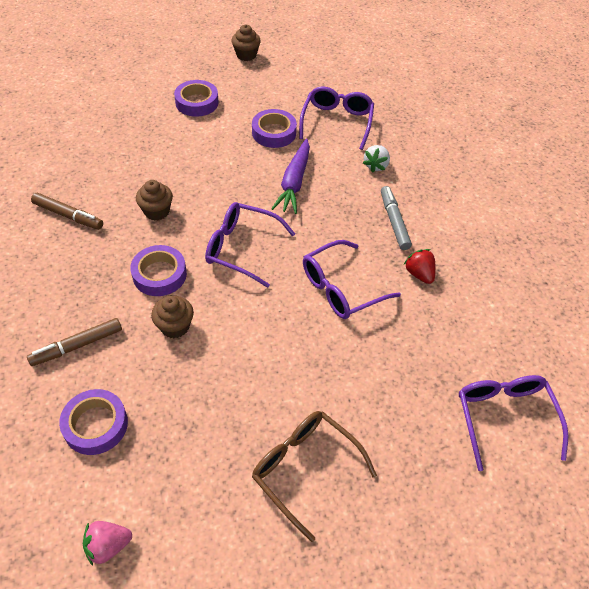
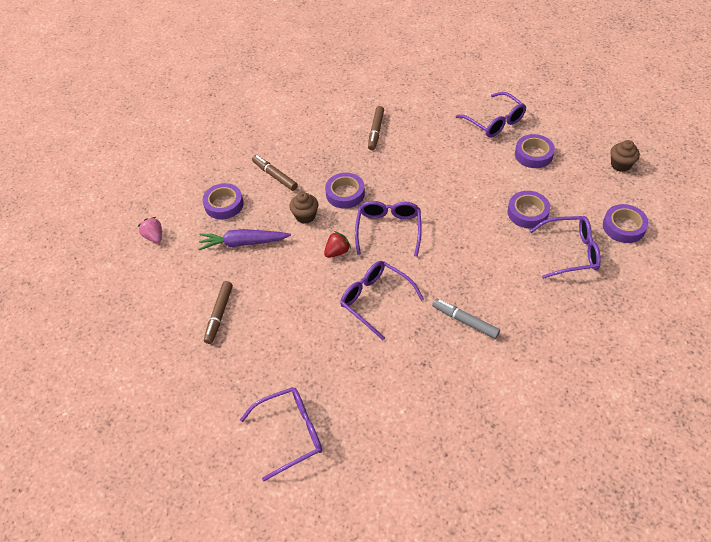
camera: 80 degrees right, 0 degrees up
(128, 113) = (495, 122): none -> purple glasses
(157, 211) = (401, 172): brown cupcake -> none
(294, 182) = (475, 242): purple carrot -> purple carrot (243, 243)
(304, 469) = (219, 315): brown glasses -> brown marker
(322, 80) = (623, 227): none -> purple tape
(376, 166) = (528, 293): white strawberry -> none
(394, 221) = (465, 321): grey marker -> grey marker turned 120 degrees counterclockwise
(419, 274) = (413, 350): red strawberry -> red strawberry (337, 252)

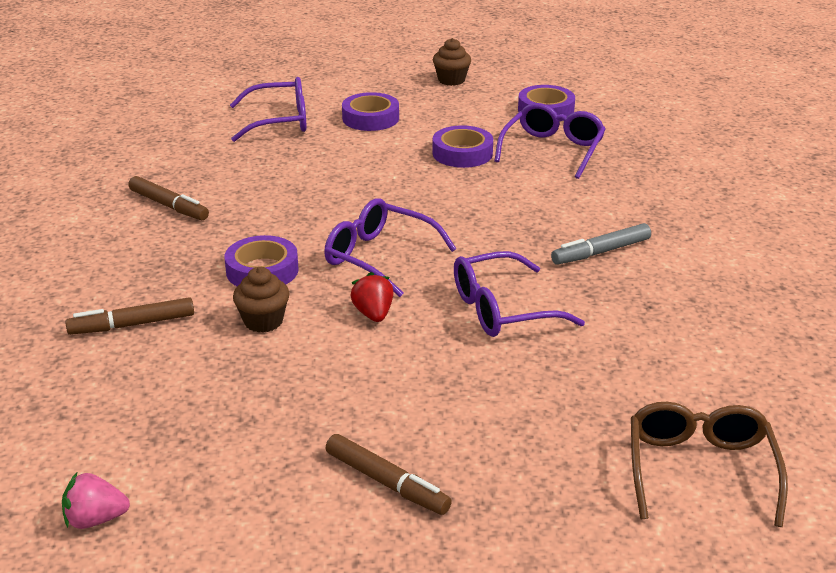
camera: 65 degrees left, 20 degrees down
(224, 204) = (126, 401): purple tape -> none
(243, 243) = (247, 405): purple carrot -> none
(291, 433) = (700, 470): purple glasses -> brown glasses

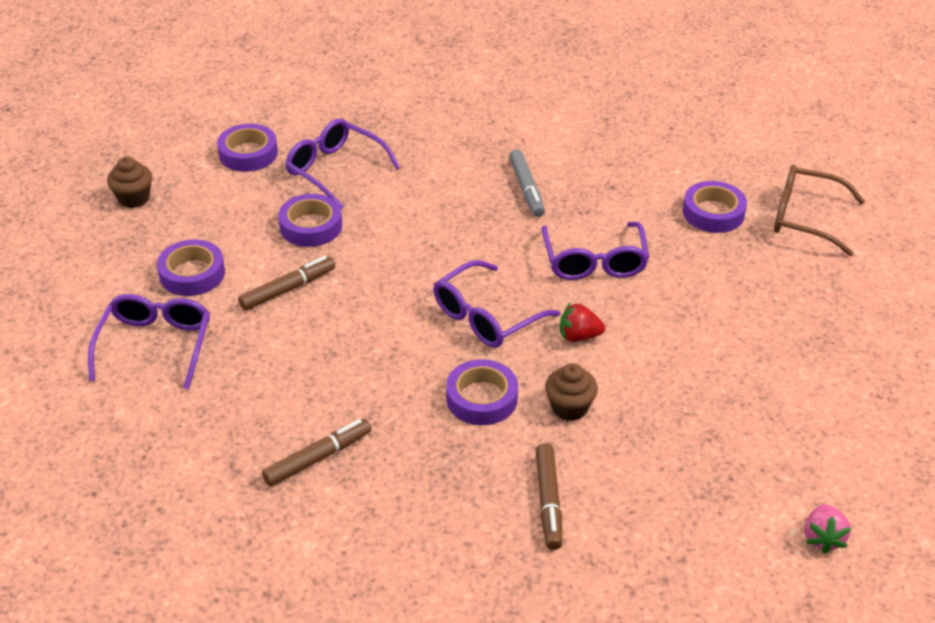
camera: 75 degrees left, 10 degrees up
(386, 483) = (799, 366): brown marker -> brown marker (288, 289)
(653, 387) = (713, 213): none -> purple tape

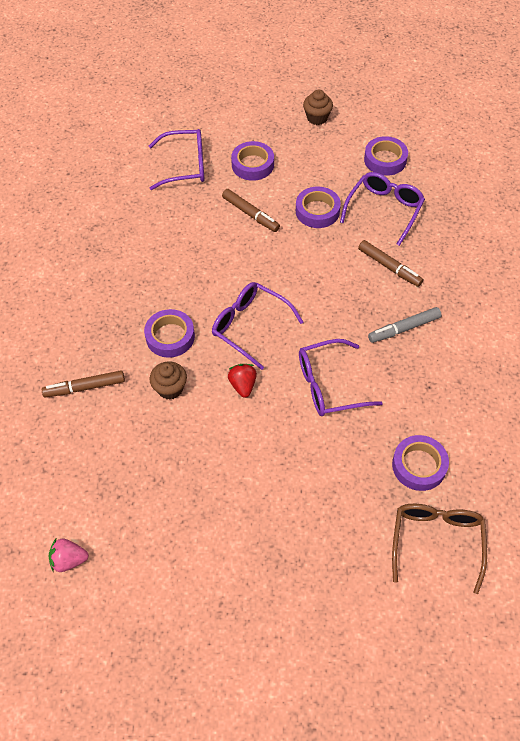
camera: 80 degrees right, 15 degrees up
(318, 458) = (106, 263): brown marker -> brown marker (389, 267)

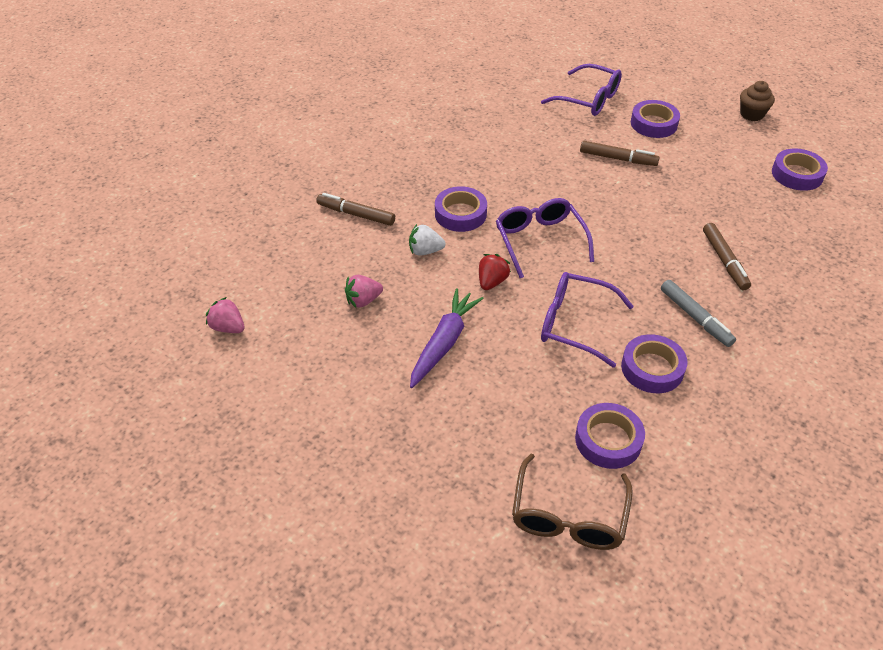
camera: 35 degrees right, 10 degrees down
(158, 464) = (363, 300): none -> pink strawberry
(170, 388) = (425, 251): brown cupcake -> white strawberry
(250, 214) = (618, 159): brown marker -> brown marker turned 60 degrees counterclockwise
(250, 461) = (444, 343): none -> purple carrot
(317, 211) = (687, 184): purple tape -> purple tape (652, 368)
(384, 210) = (760, 213): purple glasses -> none
(404, 328) = (695, 318): grey marker -> grey marker turned 135 degrees counterclockwise
(436, 541) = (568, 516): brown glasses -> brown glasses turned 150 degrees clockwise

